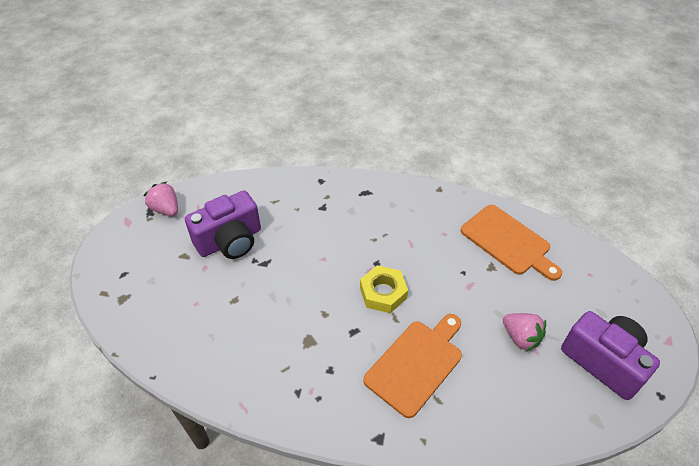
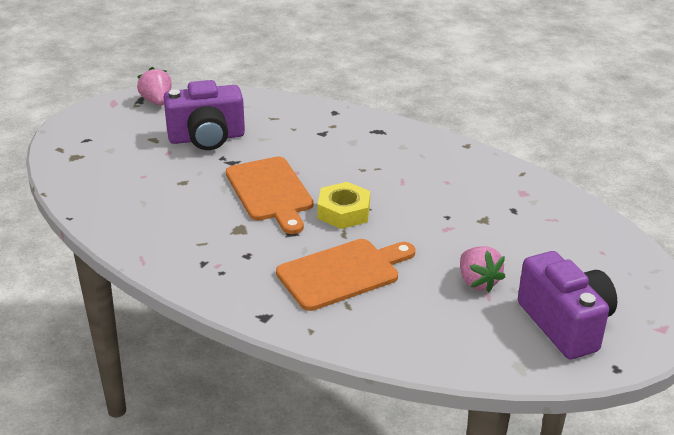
camera: 20 degrees right, 15 degrees down
(508, 242) = (519, 204): orange cutting board -> orange cutting board (270, 192)

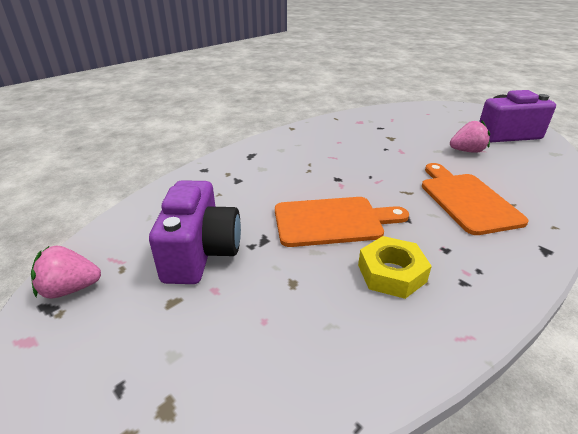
camera: 75 degrees left, 0 degrees up
(343, 212) = (374, 187): yellow nut -> yellow nut (391, 273)

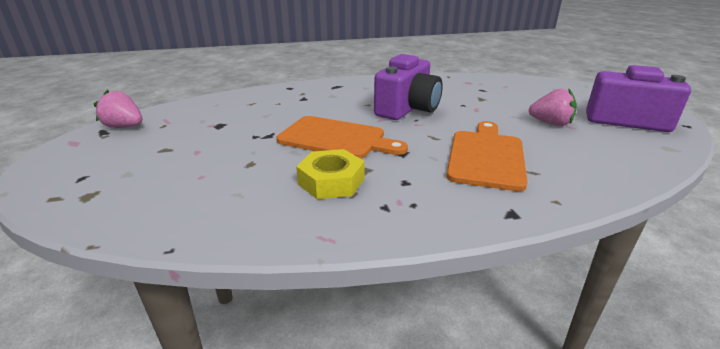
camera: 30 degrees right, 5 degrees down
(201, 253) = (218, 130): purple camera -> purple camera (407, 109)

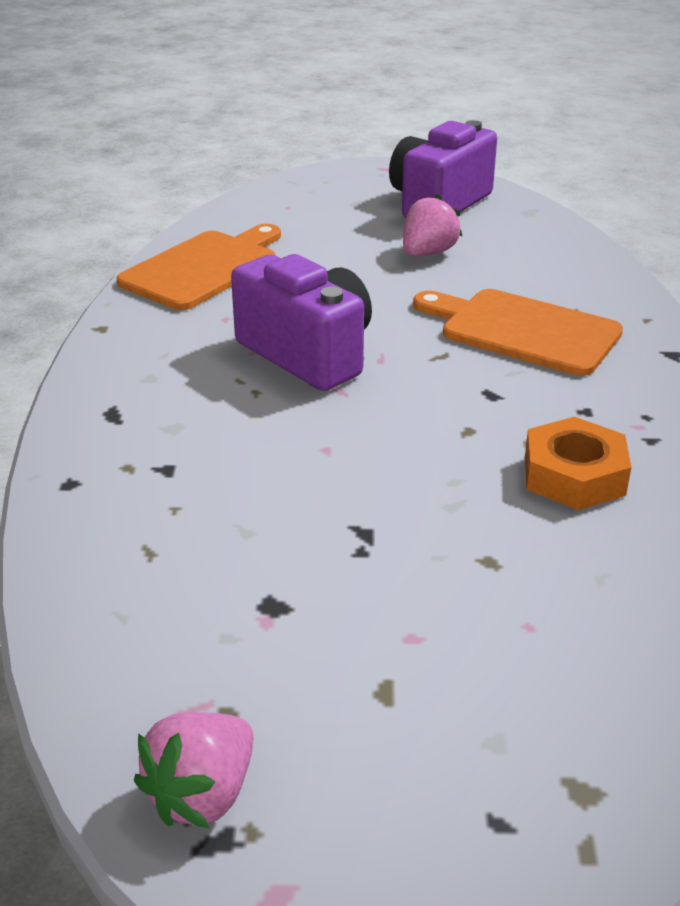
camera: 75 degrees left, 5 degrees up
(331, 181) = (574, 475): yellow nut -> orange nut
(336, 138) = (413, 450): orange cutting board -> orange cutting board (204, 268)

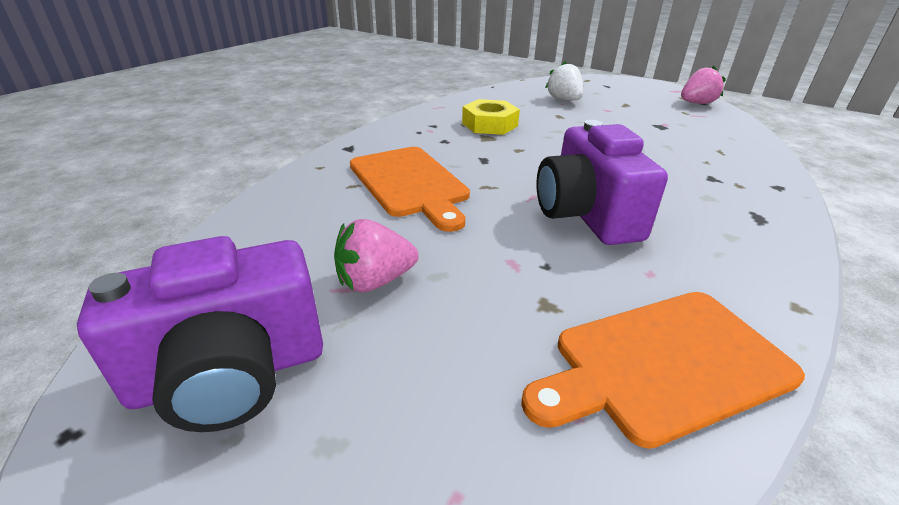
camera: 150 degrees left, 0 degrees up
(537, 645) = (564, 100): none -> white strawberry
(574, 475) = (489, 124): orange nut -> yellow nut

